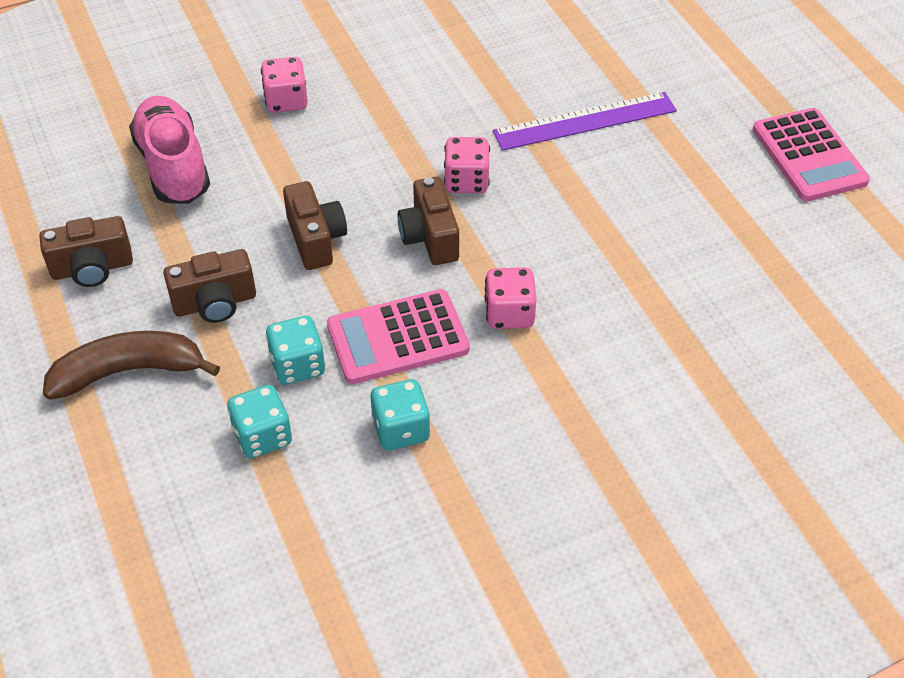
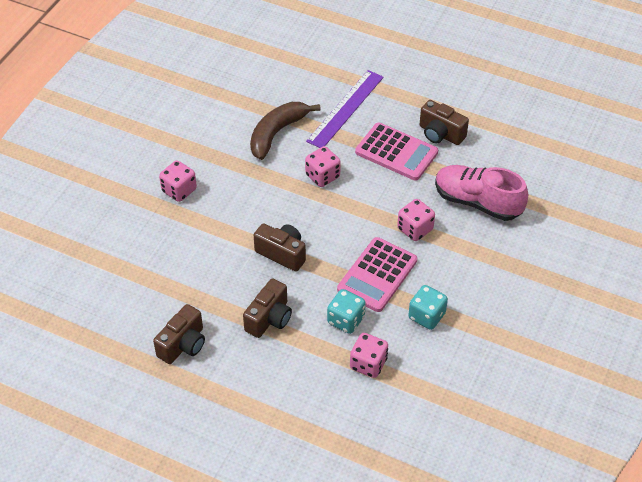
camera: 40 degrees left, 0 degrees up
(129, 372) = (267, 380): brown banana -> brown banana (277, 133)
(173, 167) = (160, 264): pink shoe -> pink shoe (477, 202)
(262, 436) = (368, 364): turquoise dice -> pink dice
(430, 237) = (337, 216): brown camera -> brown camera (440, 134)
(809, 156) = (465, 65): pink calculator -> pink calculator (396, 152)

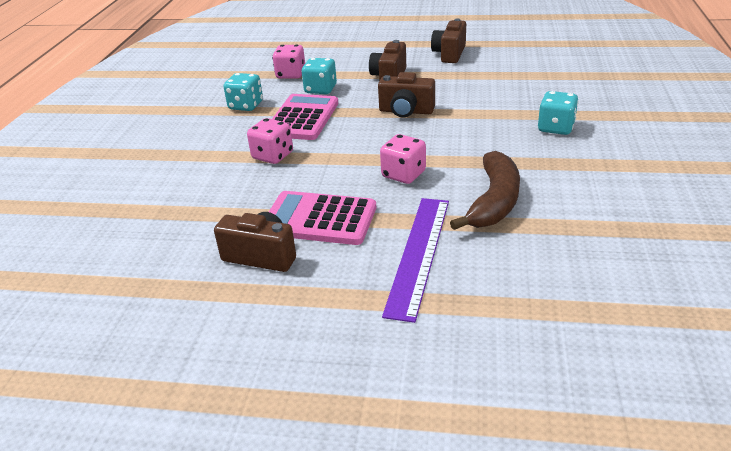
camera: 165 degrees right, 15 degrees down
(179, 190) = (556, 128): pink dice -> turquoise dice
(477, 202) = (200, 194): pink shoe -> none

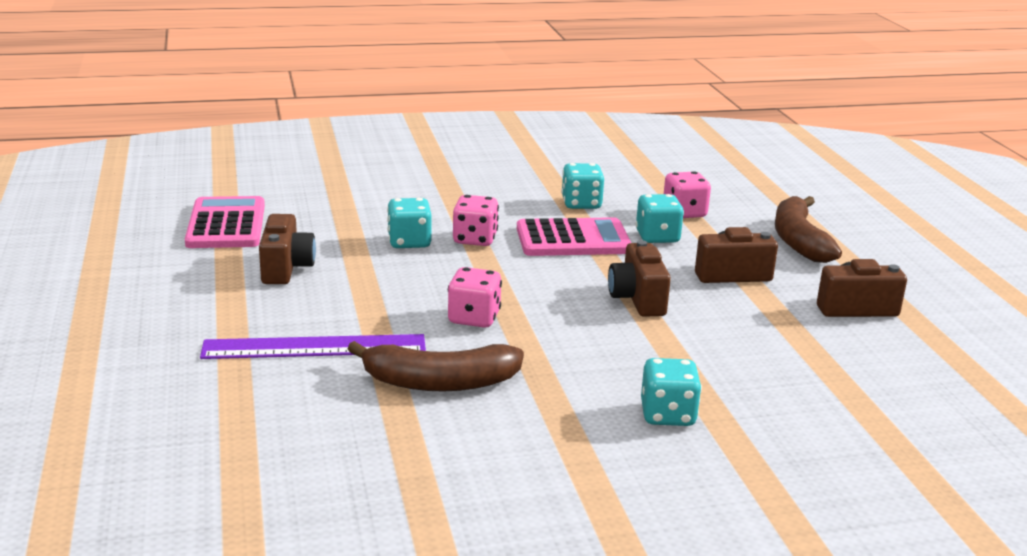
camera: 65 degrees right, 10 degrees down
(255, 186) = (409, 242): none -> turquoise dice
(319, 219) = (359, 285): pink calculator -> pink calculator (226, 224)
(356, 50) = (799, 241): none -> brown banana

